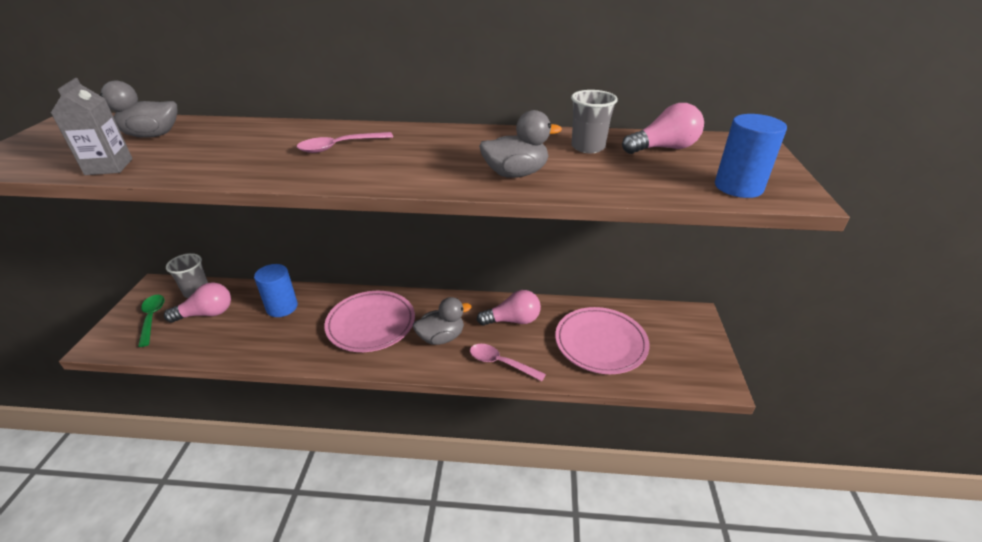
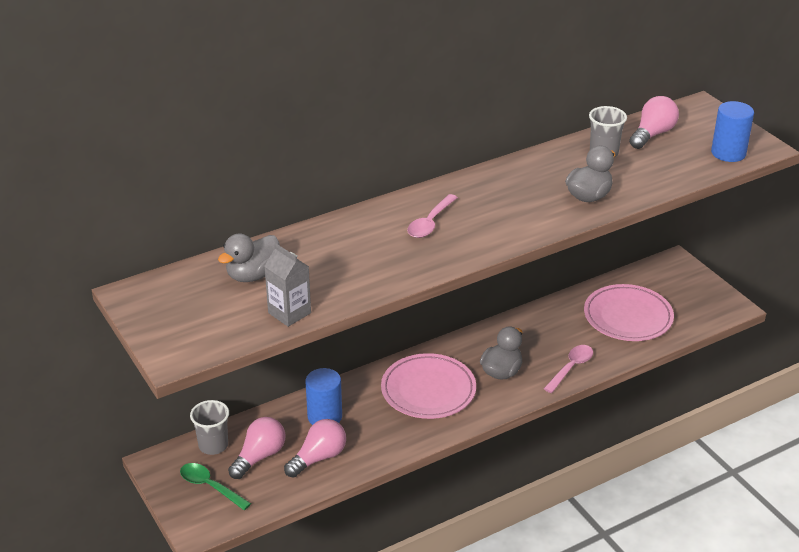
camera: 35 degrees left, 0 degrees up
(500, 363) = (571, 368): pink spoon -> pink spoon turned 135 degrees clockwise
(513, 320) = (542, 331): pink light bulb -> pink light bulb (318, 458)

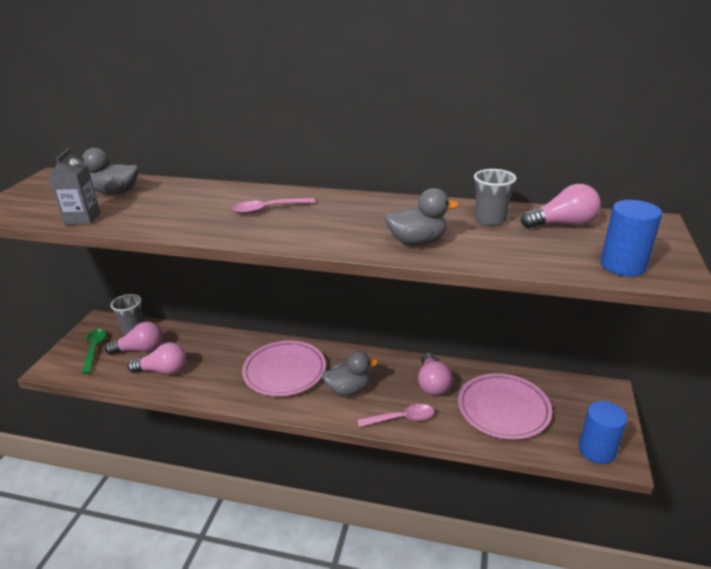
camera: 45 degrees right, 5 degrees down
(325, 416) = (206, 349): blue cylinder -> blue cylinder (597, 450)
(556, 328) = (432, 384): none -> pink light bulb

